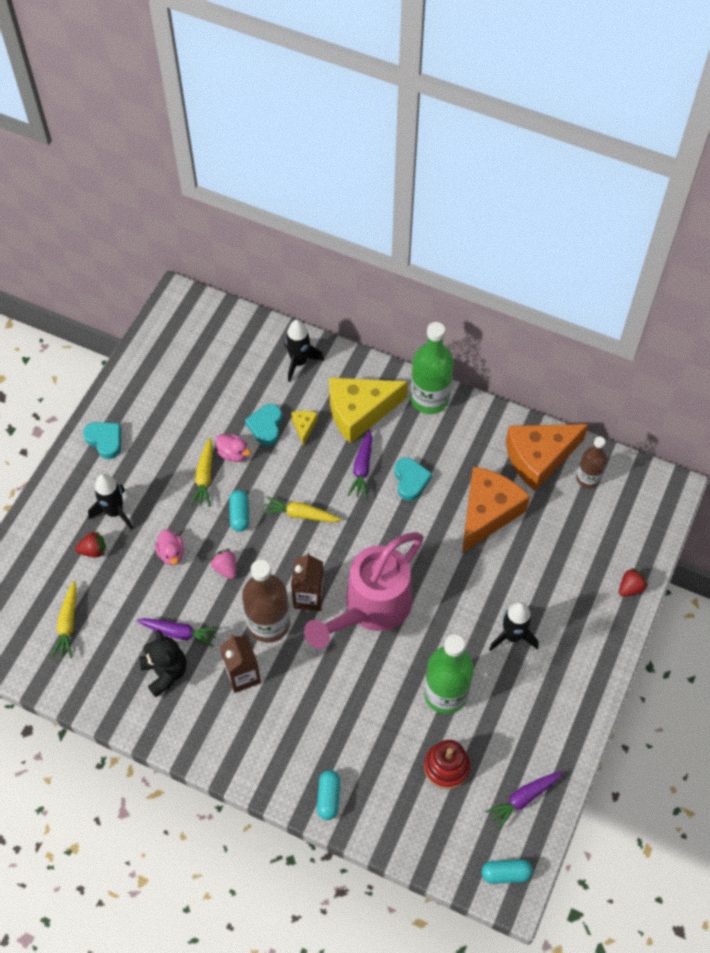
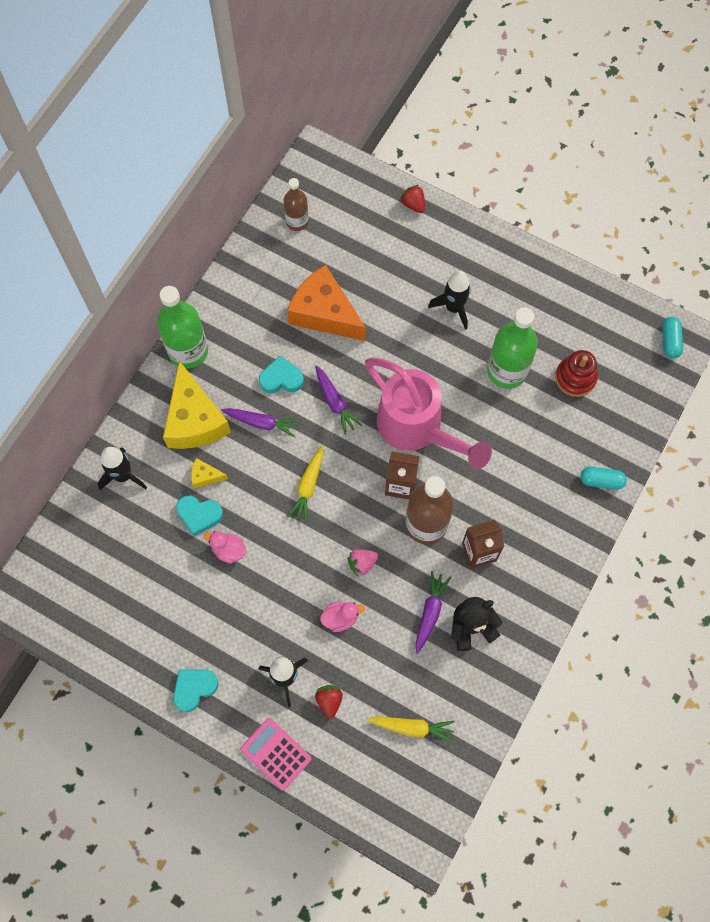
camera: 85 degrees left, 10 degrees up
(46, 511) = (275, 754): none -> pink calculator
(204, 477) = (253, 581): yellow carrot -> none
(233, 454) = (228, 550): pink duck -> pink duck turned 105 degrees counterclockwise
(240, 514) = (302, 547): turquoise capsule -> none
(523, 798) = (605, 319): purple carrot -> purple carrot (335, 402)
(539, 458) = (270, 260): orange cheese -> none

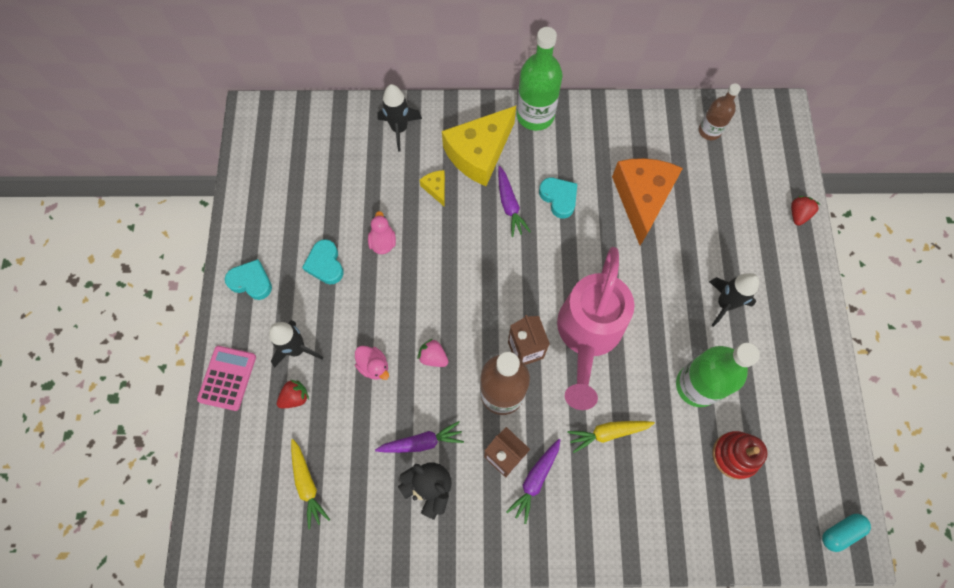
camera: 60 degrees right, 0 degrees up
(199, 515) = (400, 203): turquoise heart -> turquoise heart (325, 264)
(308, 486) = (476, 273): yellow carrot -> yellow carrot (608, 433)
(335, 402) = (566, 253): purple carrot -> purple carrot (535, 480)
(601, 481) = (647, 538): turquoise capsule -> none

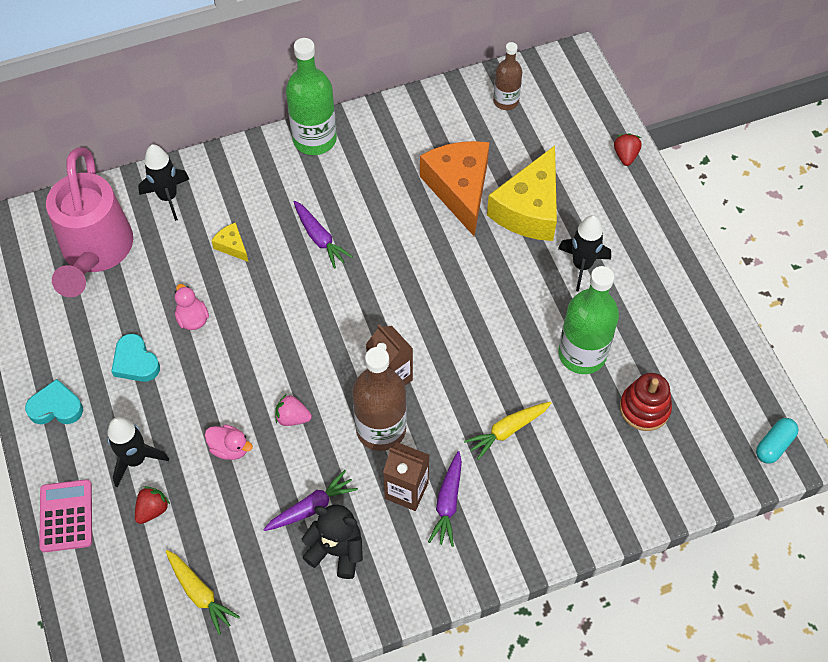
camera: 20 degrees left, 10 degrees down
(479, 153) = (267, 196): yellow cheese -> yellow cheese (529, 209)
(559, 198) = (371, 215): turquoise heart -> none
(587, 335) = (451, 342): pink watering can -> pink watering can (96, 252)

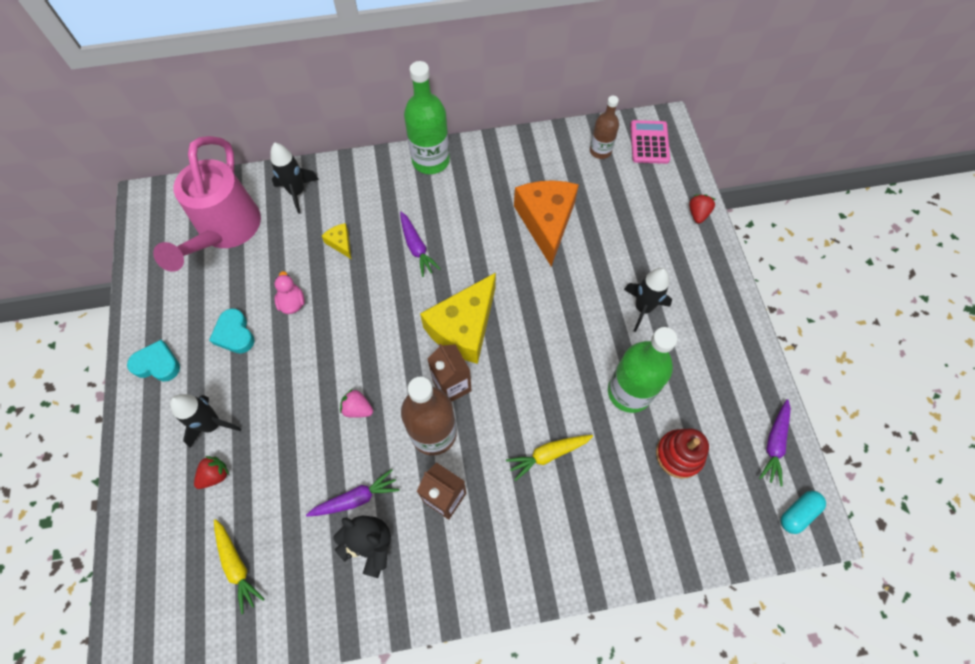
camera: 10 degrees right, 5 degrees up
(66, 516) = (139, 467): pink calculator -> pink calculator (649, 142)
(230, 448) = (296, 428): pink duck -> none
(448, 503) = (480, 517): purple carrot -> purple carrot (774, 444)
(529, 209) = (604, 249): yellow cheese -> yellow cheese (463, 328)

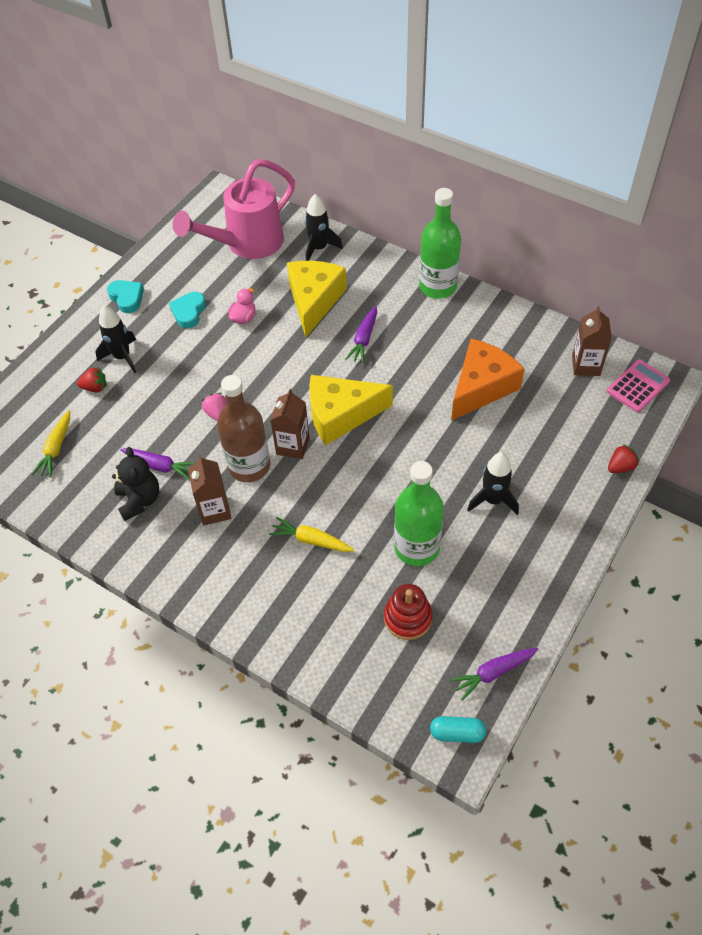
camera: 45 degrees right, 10 degrees down
(340, 243) = (314, 301): yellow cheese -> yellow cheese, size x2.34
(600, 151) = (586, 365): brown bottle -> brown carton

